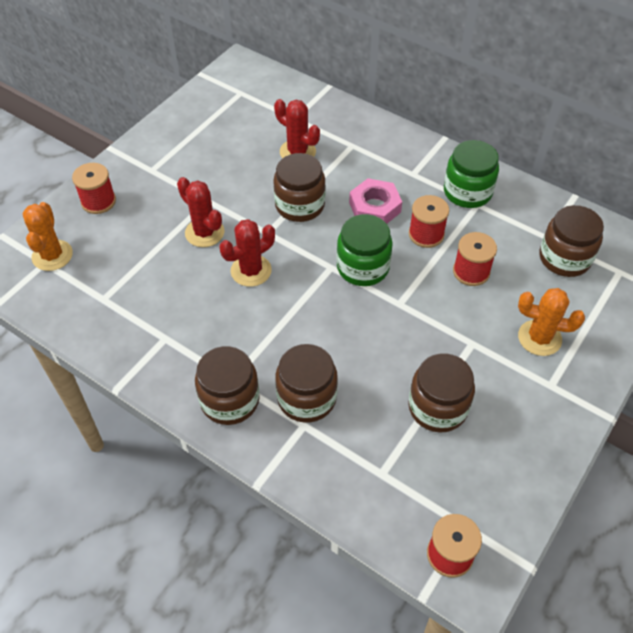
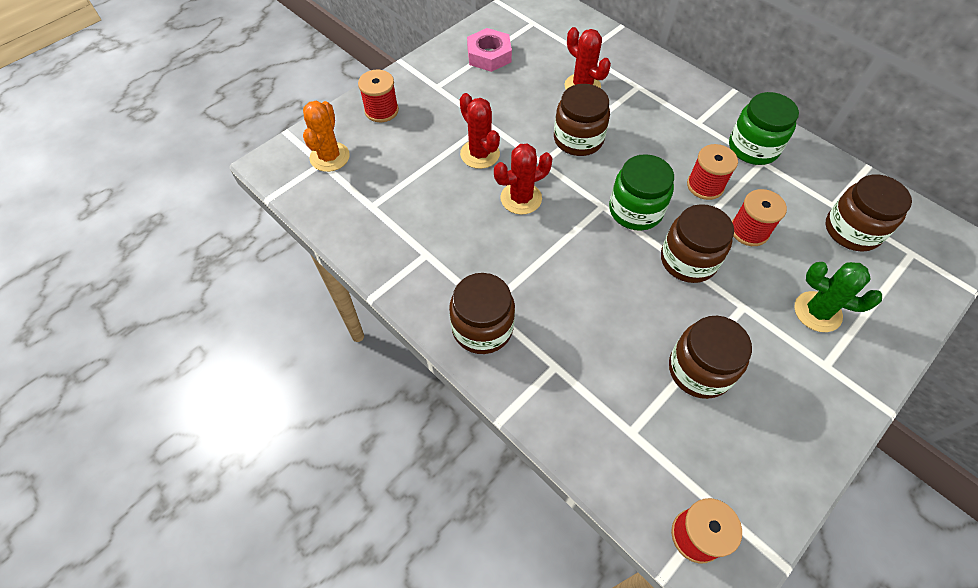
camera: 10 degrees right, 5 degrees up
(306, 398) = (561, 338): brown jar -> brown jar (688, 260)
(374, 207) = (654, 151): pink nut -> pink nut (489, 55)
(539, 338) = (817, 312): orange cactus -> green cactus

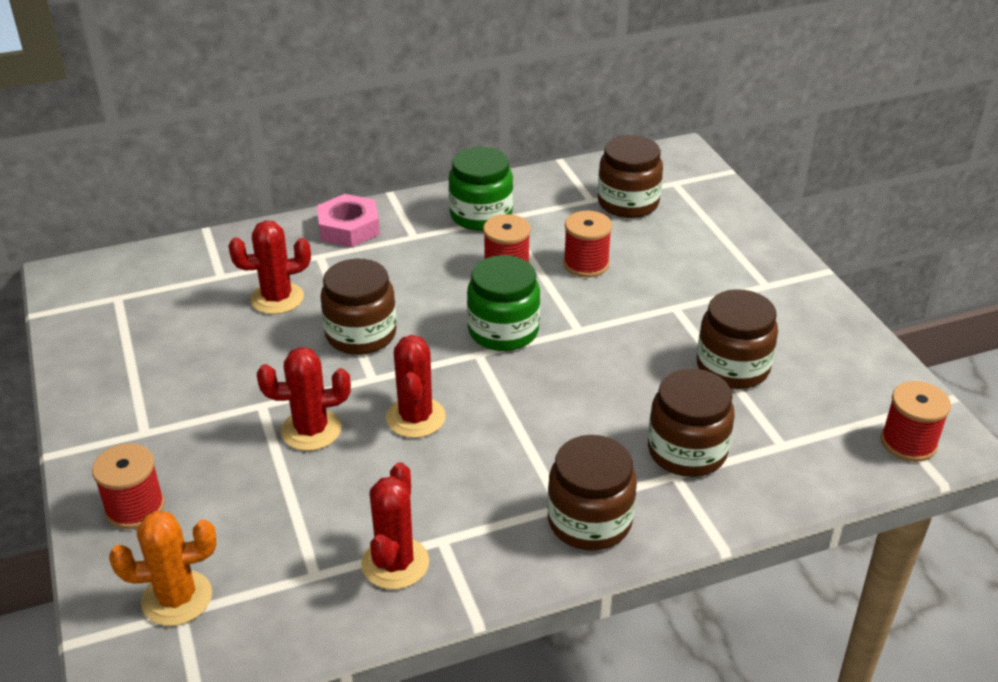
camera: 65 degrees left, 20 degrees down
(330, 157) = (177, 598): orange cactus -> orange cactus turned 45 degrees counterclockwise
(397, 239) = (395, 563): none -> red cactus
(489, 55) = (136, 359): pink nut -> pink nut (348, 228)
(688, 260) = (596, 320): brown jar -> brown jar (687, 451)
(817, 312) = (706, 264): green cactus -> none

